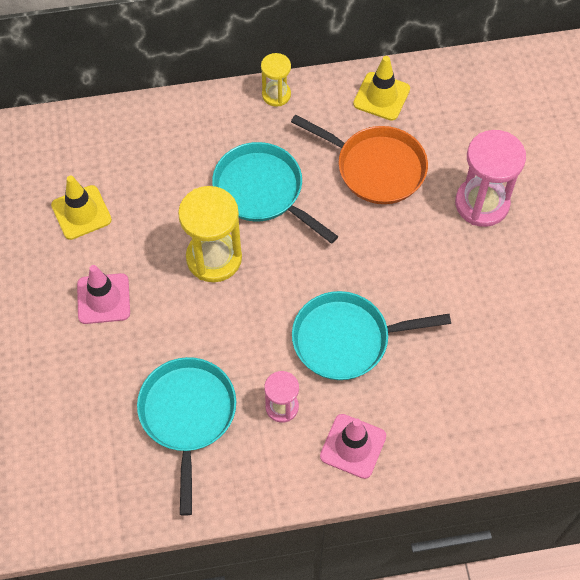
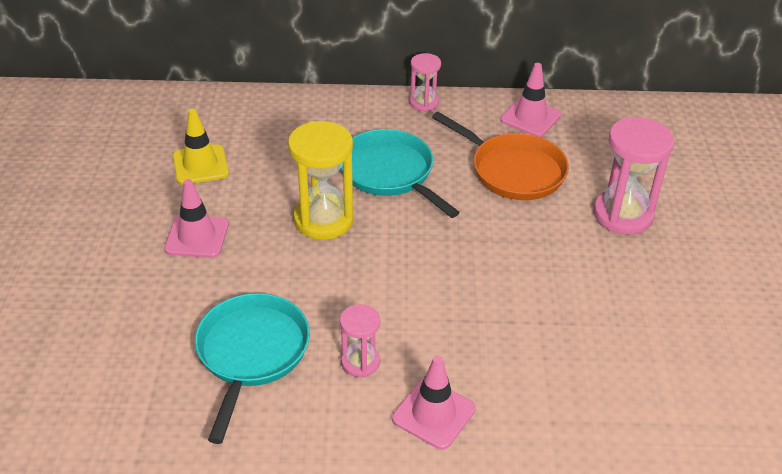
camera: 10 degrees right, 20 degrees down
(276, 95) = (424, 103): yellow hourglass -> pink hourglass
(346, 339) = (449, 310): turquoise pan -> none
(381, 96) = (530, 117): yellow traffic cone -> pink traffic cone

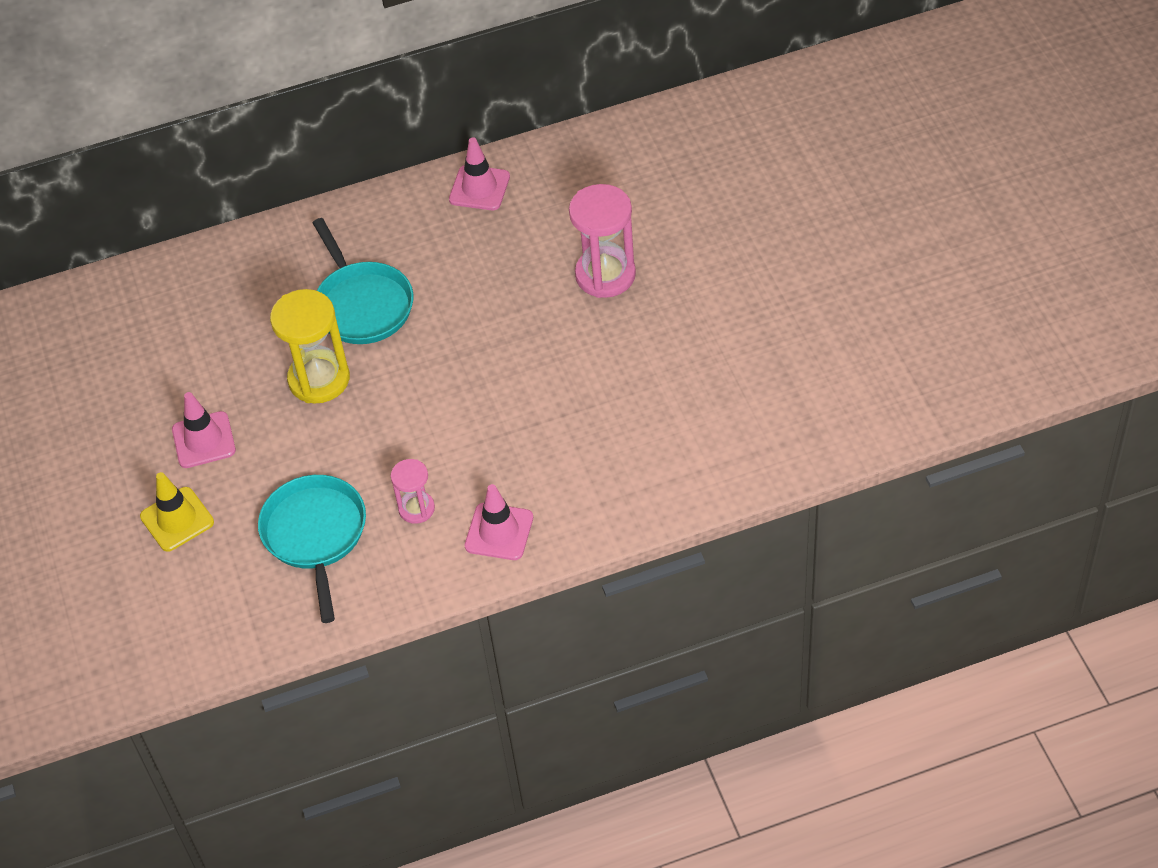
camera: 15 degrees left, 10 degrees up
(200, 165) = (164, 361): yellow traffic cone -> yellow traffic cone (177, 519)
(390, 173) = (362, 305): turquoise pan -> turquoise pan turned 150 degrees counterclockwise
(424, 103) = (362, 206): pink hourglass -> none
(513, 170) = (483, 260): orange pan -> none

